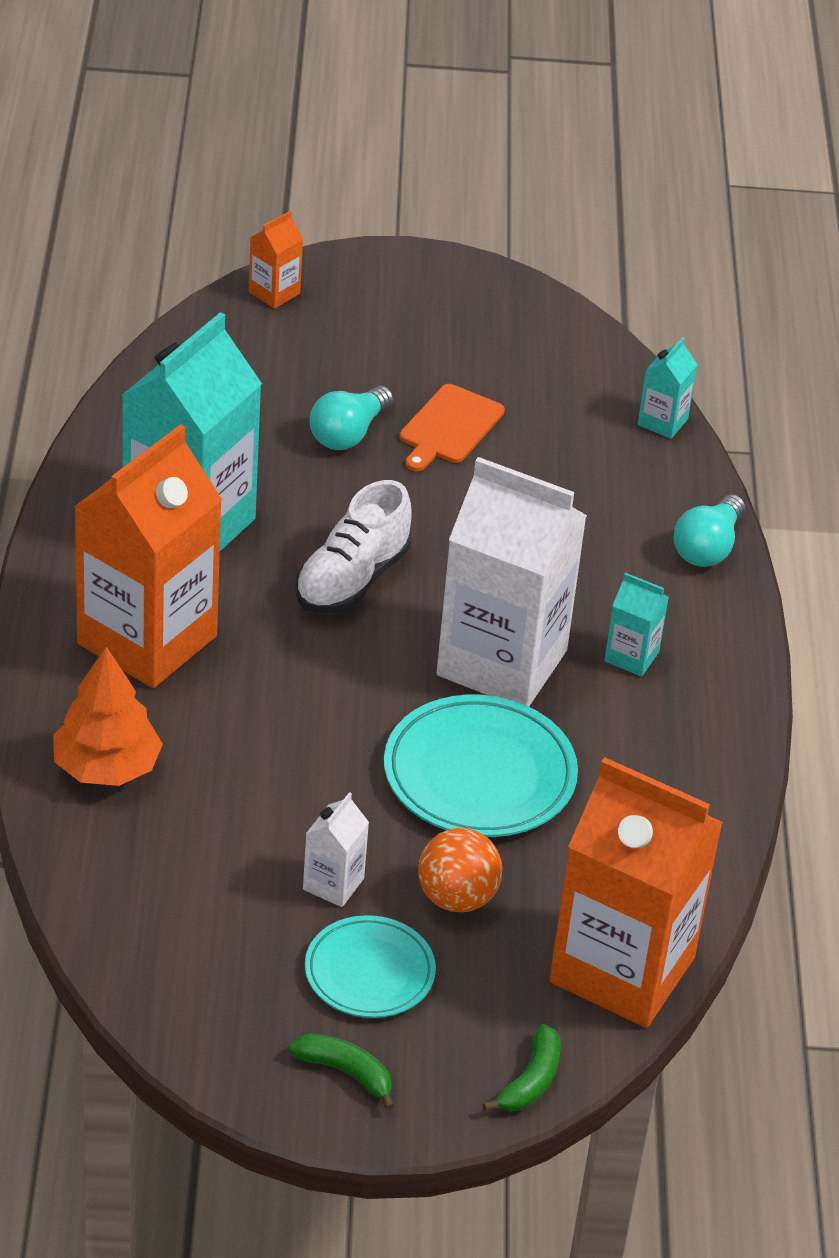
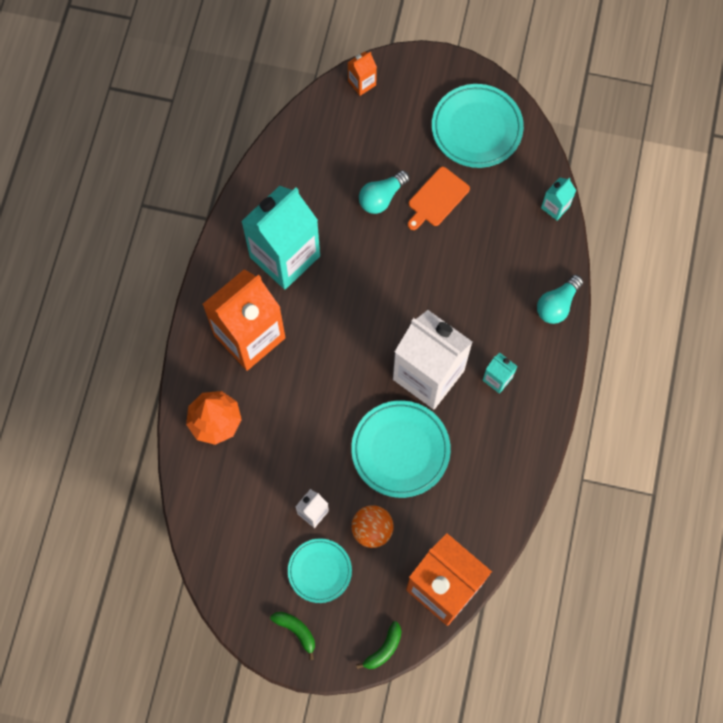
camera: 15 degrees right, 30 degrees up
(352, 580) = (362, 306): white shoe -> none
(493, 334) = (476, 128): none -> turquoise plate

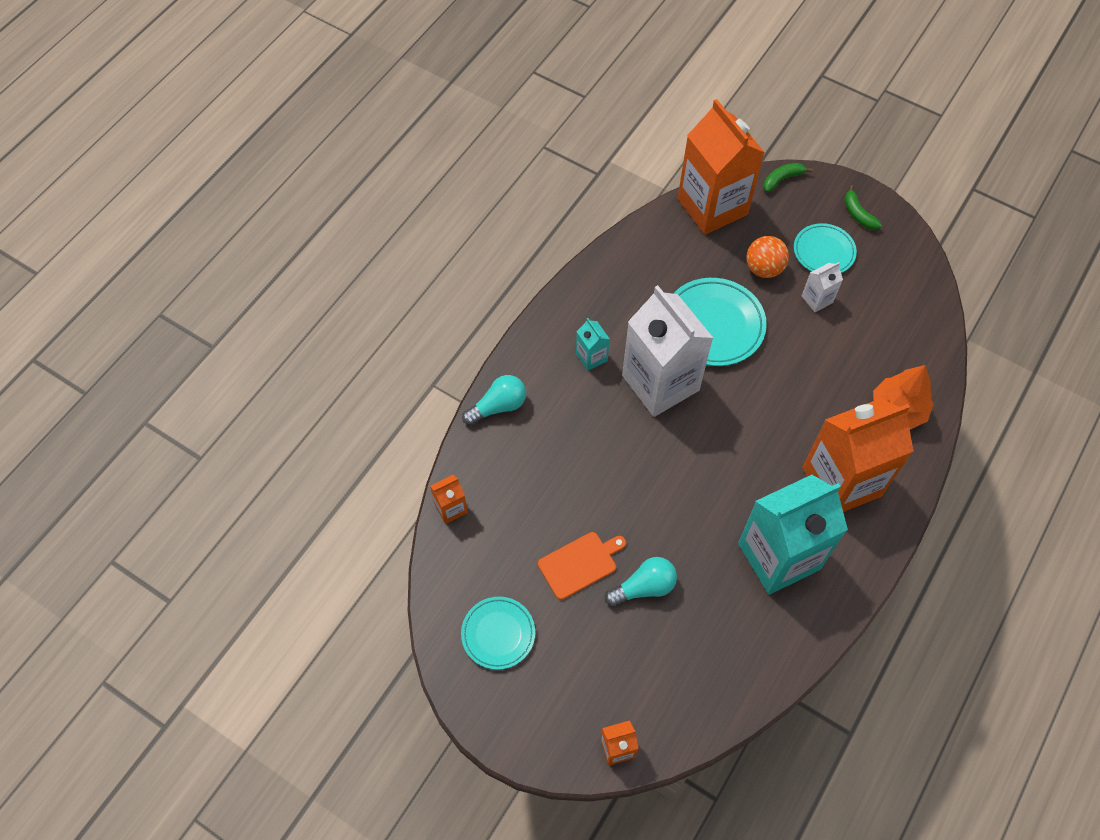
camera: 160 degrees left, 10 degrees down
(476, 128) = (498, 634): turquoise plate -> turquoise plate, size x0.63
(555, 207) = (451, 508): turquoise carton -> orange carton

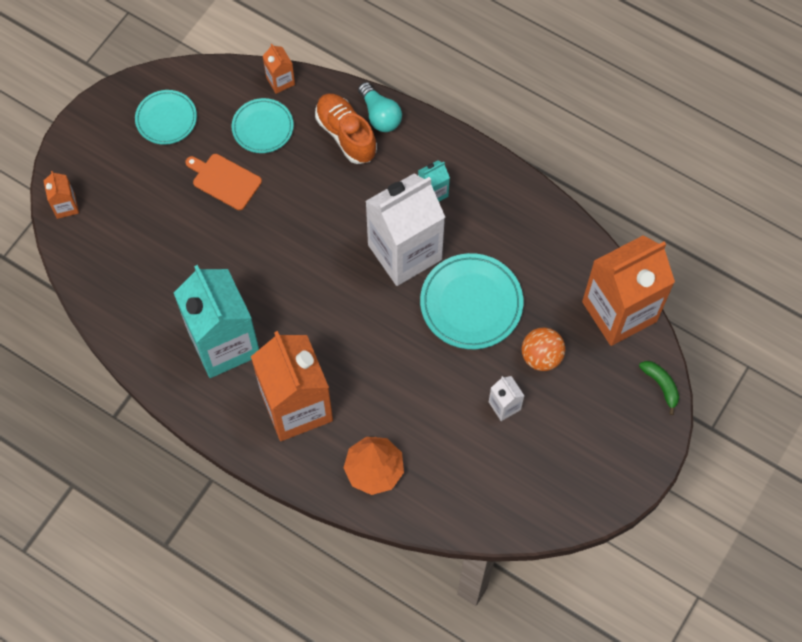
camera: 90 degrees right, 5 degrees up
(522, 439) = (346, 135): none -> orange shoe
(580, 564) = (224, 180): orange cutting board -> orange cutting board turned 150 degrees clockwise
(644, 587) = (200, 231): turquoise light bulb -> none
(824, 252) = (565, 419): turquoise plate -> turquoise plate (263, 128)
(858, 214) = (617, 460): green banana -> none

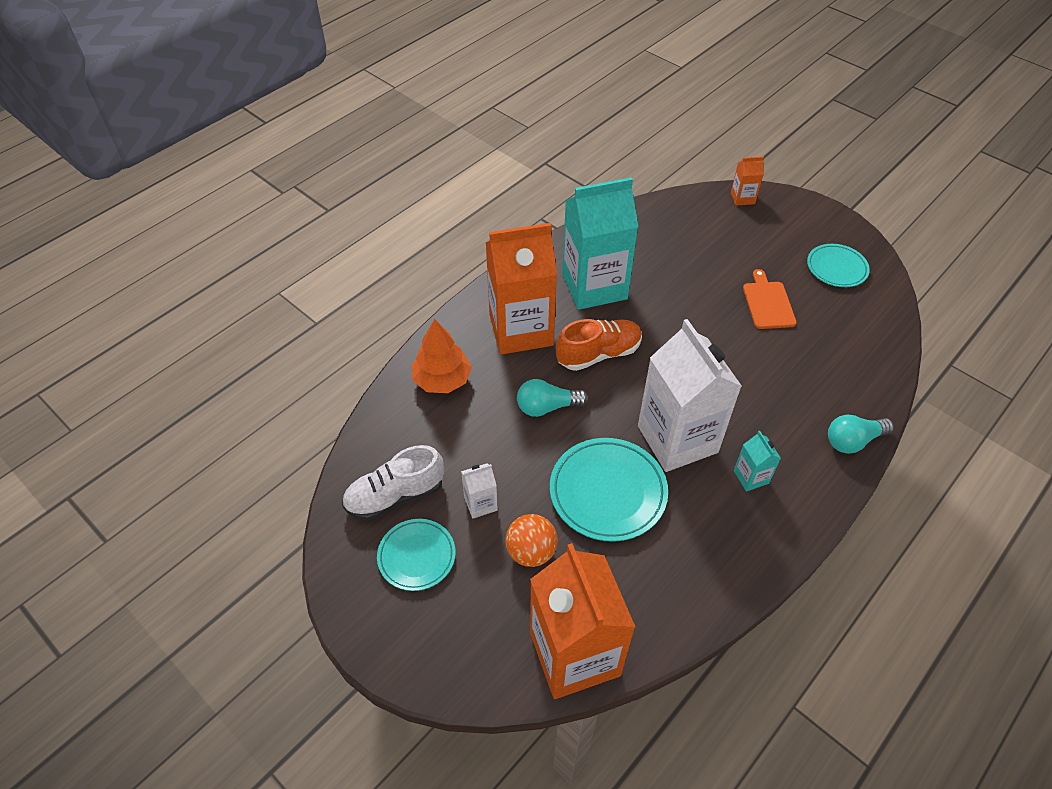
camera: 100 degrees right, 15 degrees down
(224, 180) = (768, 303): orange cutting board -> orange cutting board turned 45 degrees counterclockwise
(263, 128) = (830, 338): turquoise plate -> turquoise plate (416, 556)
(280, 81) = (890, 358): orange carton -> none
(346, 135) = (825, 406): orange shoe -> orange shoe (598, 354)
(389, 367) = (547, 407): none -> turquoise light bulb
(512, 480) = (395, 496): none -> white shoe
(661, 385) = (466, 683): green banana -> none

